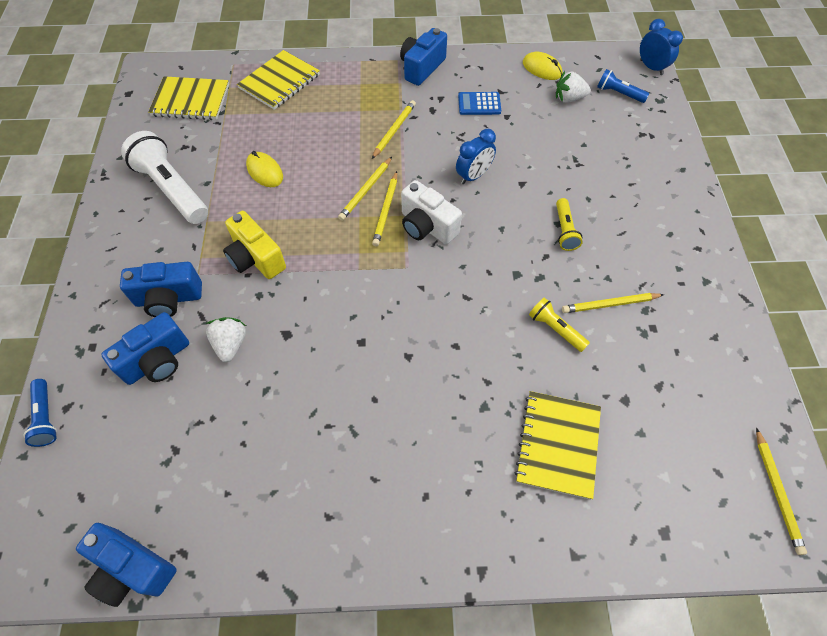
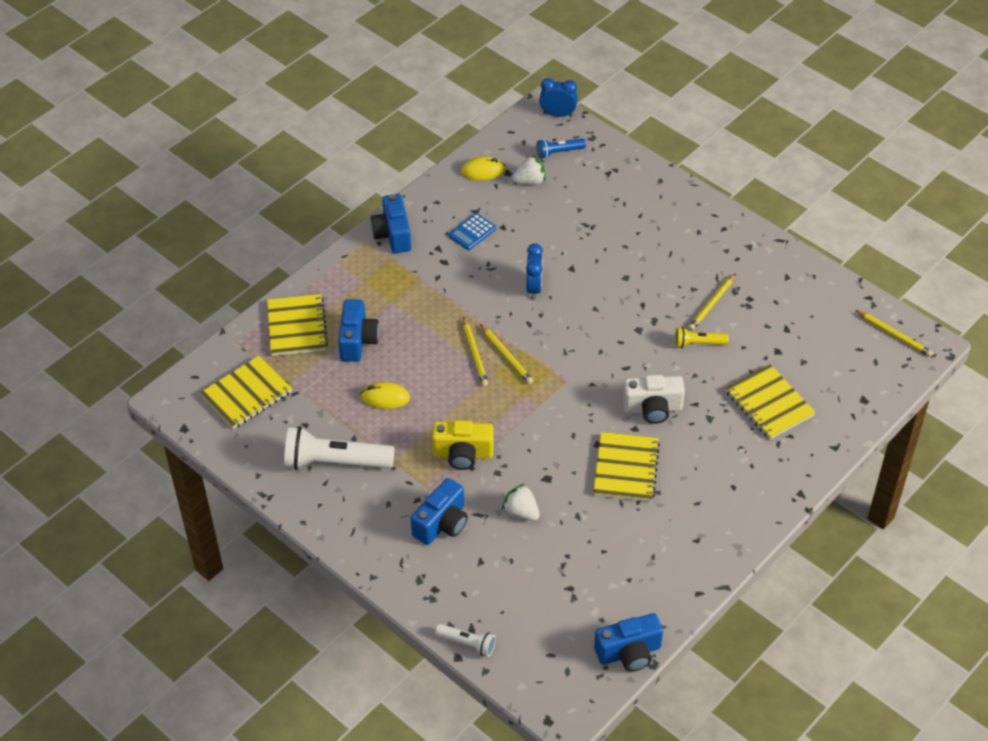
camera: 45 degrees left, 10 degrees down
(46, 417) = (467, 643): blue flashlight -> white flashlight
(158, 361) = (489, 559): blue camera -> blue camera (357, 341)
(356, 385) = (626, 469): none -> yellow notebook
(394, 130) = (437, 298): yellow pencil -> none
(427, 226) = (546, 345): white camera -> white camera (652, 409)
(564, 230) = (635, 279): yellow flashlight -> none
(569, 98) = (529, 181): white strawberry -> white strawberry turned 150 degrees counterclockwise

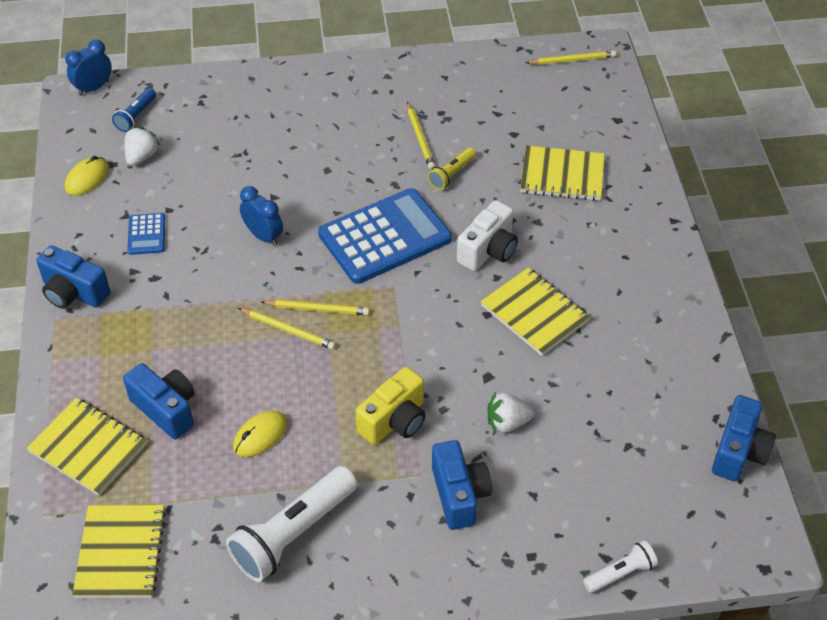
camera: 50 degrees left, 0 degrees up
(602, 347) = (385, 237): none -> blue calculator

